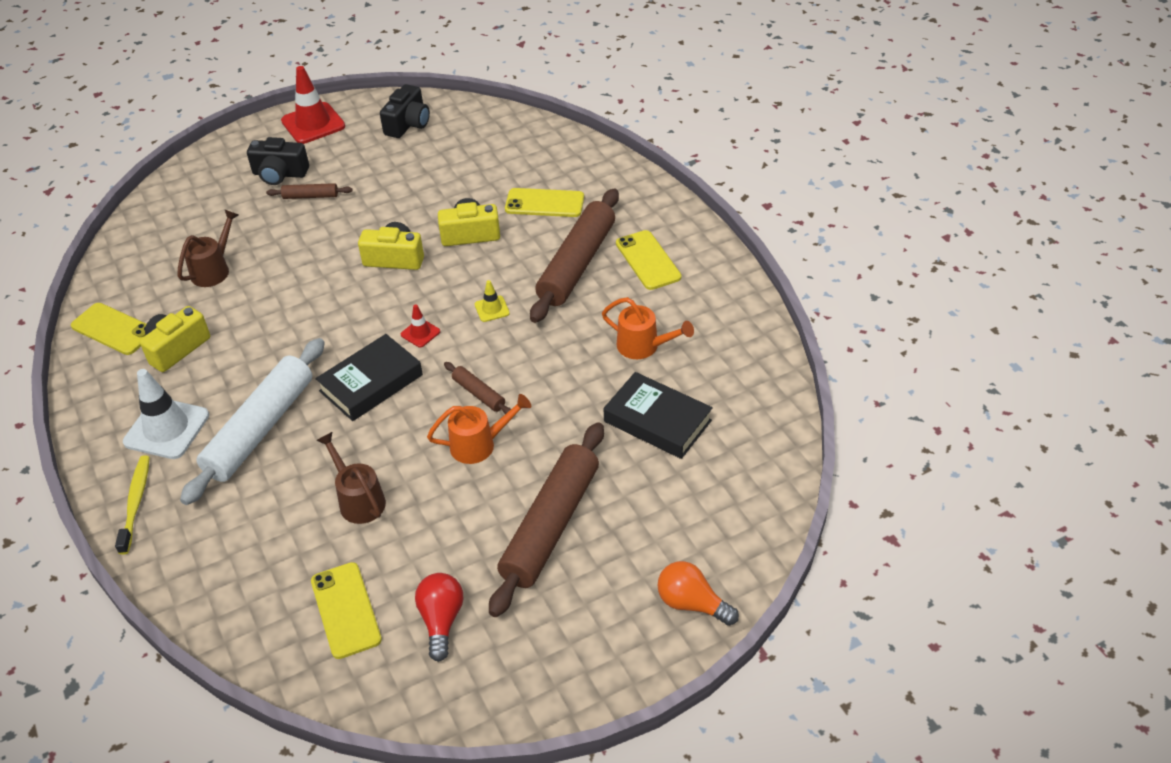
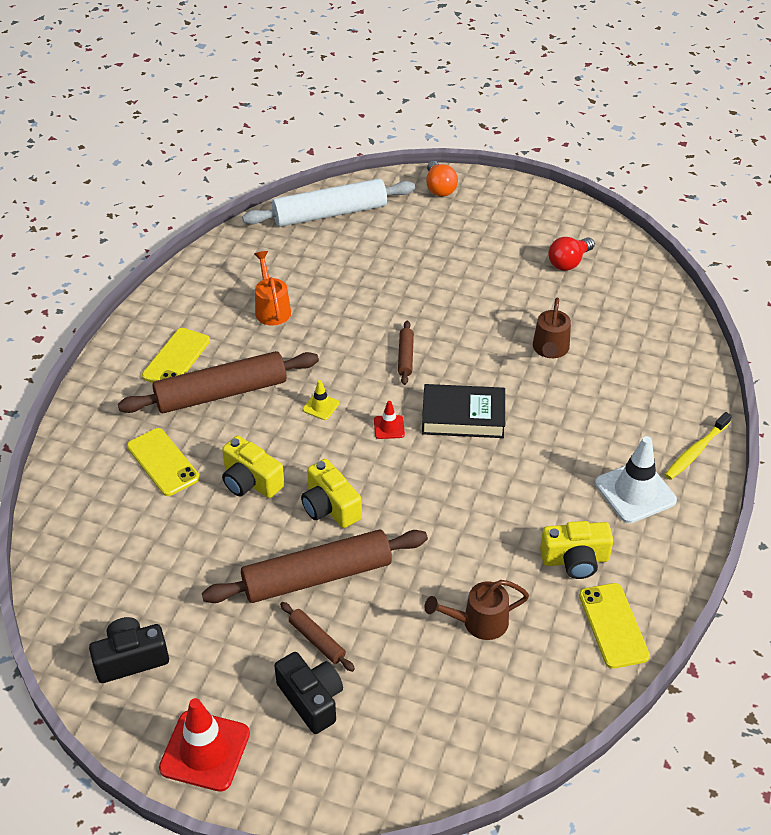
camera: 135 degrees left, 0 degrees up
(260, 429) = (569, 441): white rolling pin -> white rolling pin (330, 213)
(346, 610) = (615, 300): yellow phone -> none
(480, 444) = (444, 327): orange watering can -> none
(551, 525) = (460, 262): brown rolling pin -> brown rolling pin (317, 576)
(657, 421) = (331, 266): black book -> none

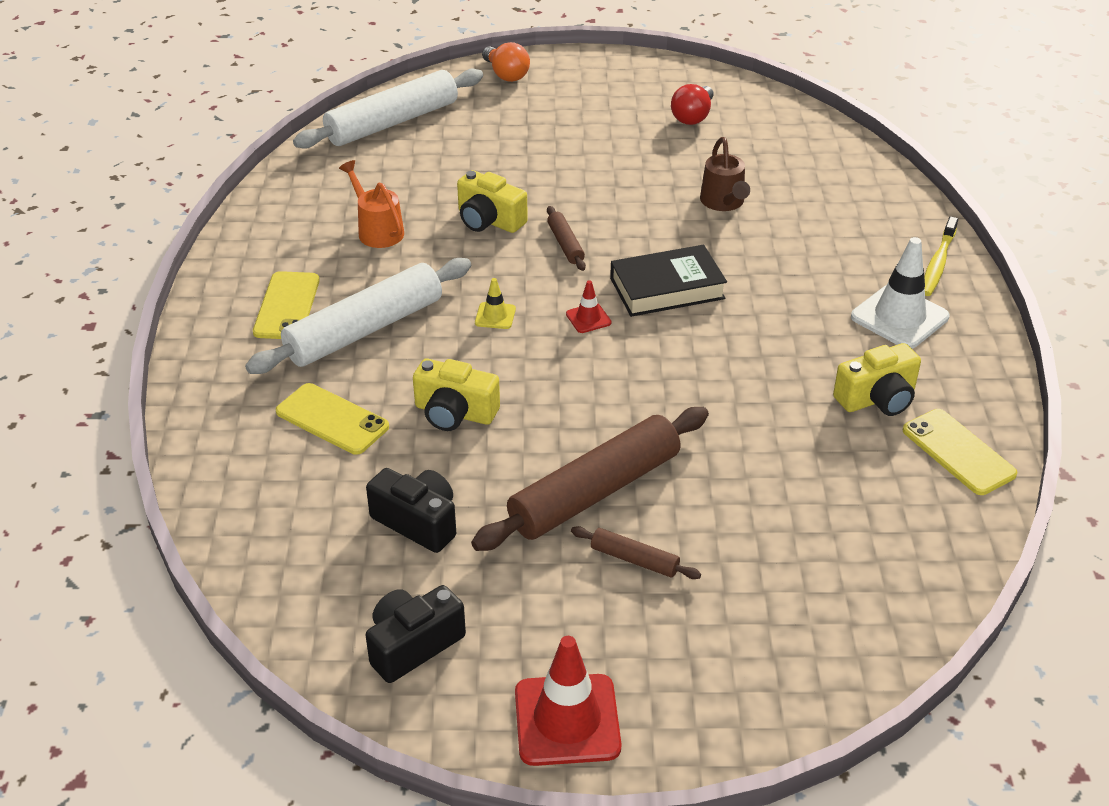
camera: 20 degrees left, 5 degrees down
(221, 393) = (365, 330): brown rolling pin -> white rolling pin
(311, 699) = (665, 625): black camera -> black camera (418, 522)
(330, 507) = (567, 416): yellow camera -> yellow camera (489, 220)
(478, 622) = (810, 489): brown watering can -> none

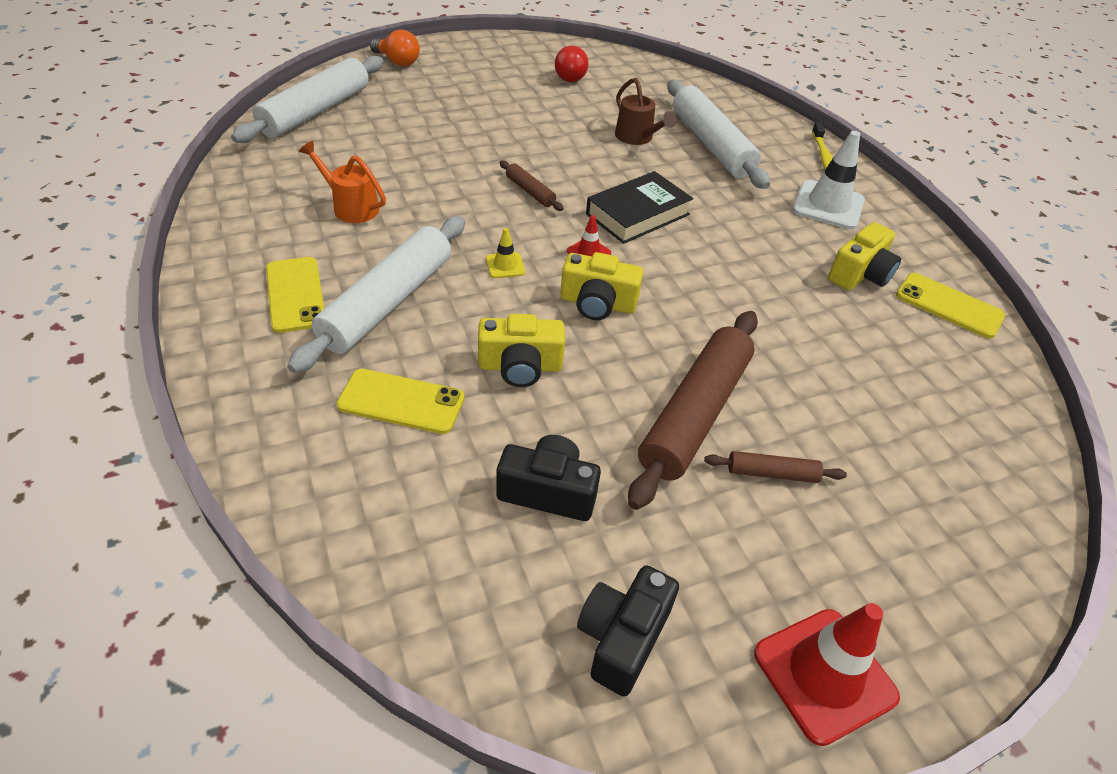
camera: 25 degrees left, 5 degrees up
(489, 220) = (451, 182): yellow camera -> yellow camera (597, 303)
(807, 224) = (711, 144): none -> white rolling pin

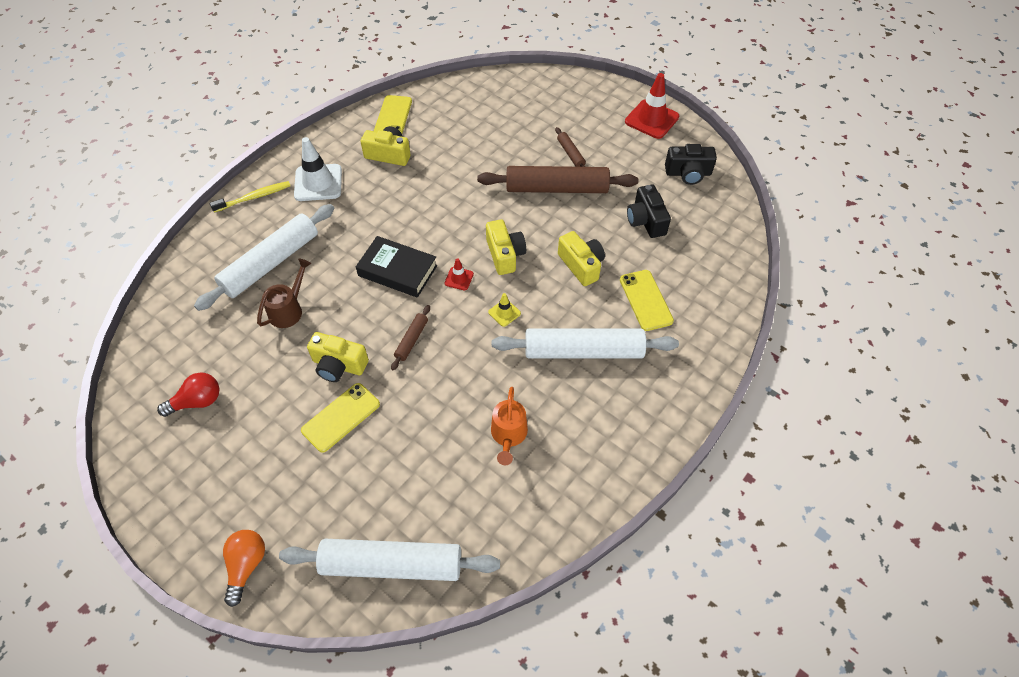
camera: 115 degrees left, 10 degrees up
(295, 294) = (615, 402): yellow phone -> yellow phone (341, 417)
(541, 144) = (339, 365): none -> yellow camera

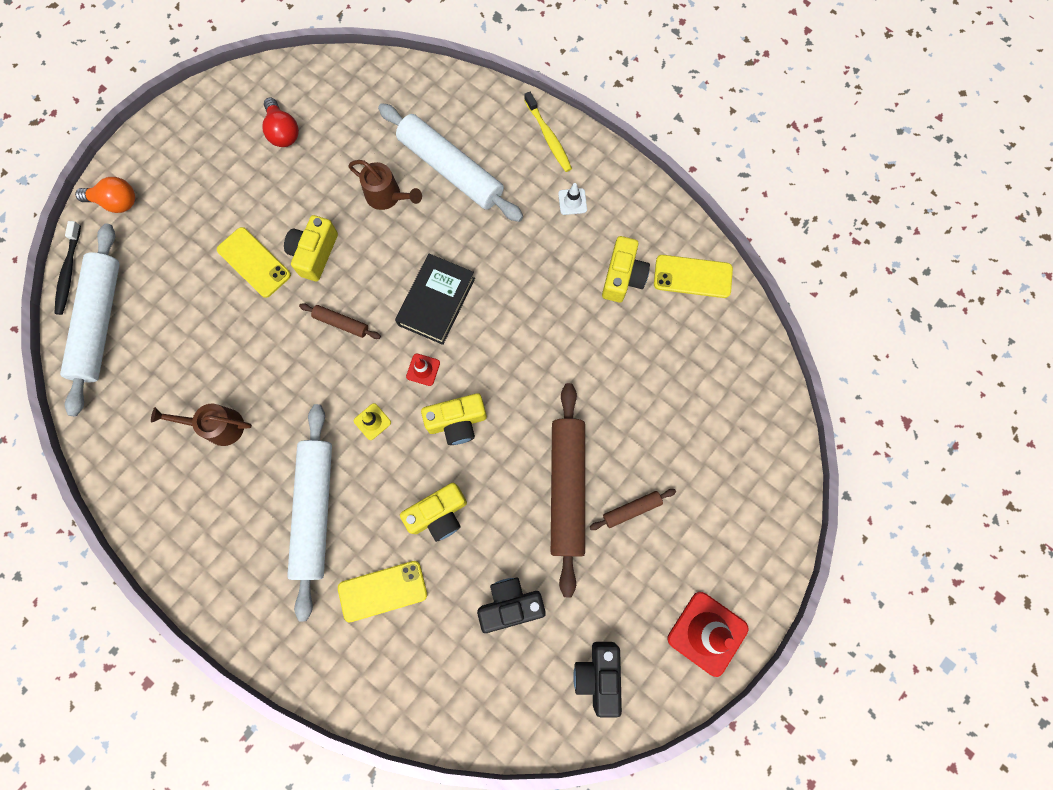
camera: 90 degrees right, 20 degrees up
(318, 183) = (572, 201): white traffic cone -> white traffic cone, size x0.49
(327, 609) = (69, 272): none -> black toothbrush
(508, 436) = (217, 426): orange watering can -> brown watering can

